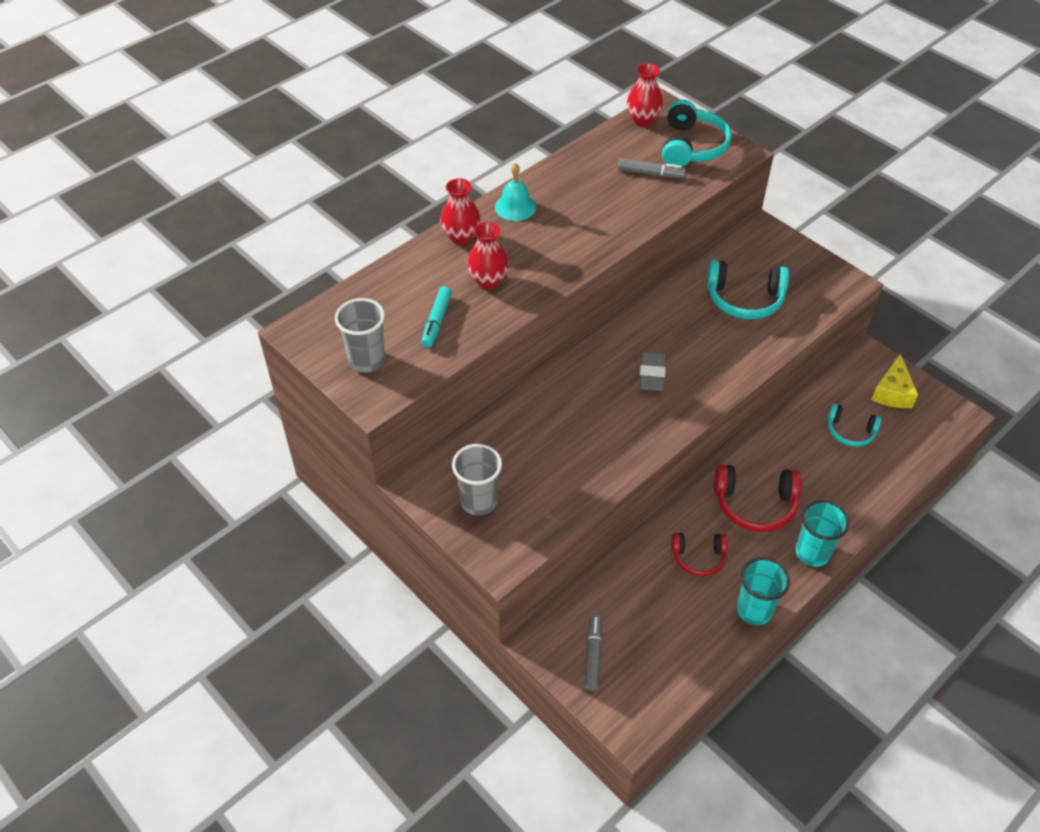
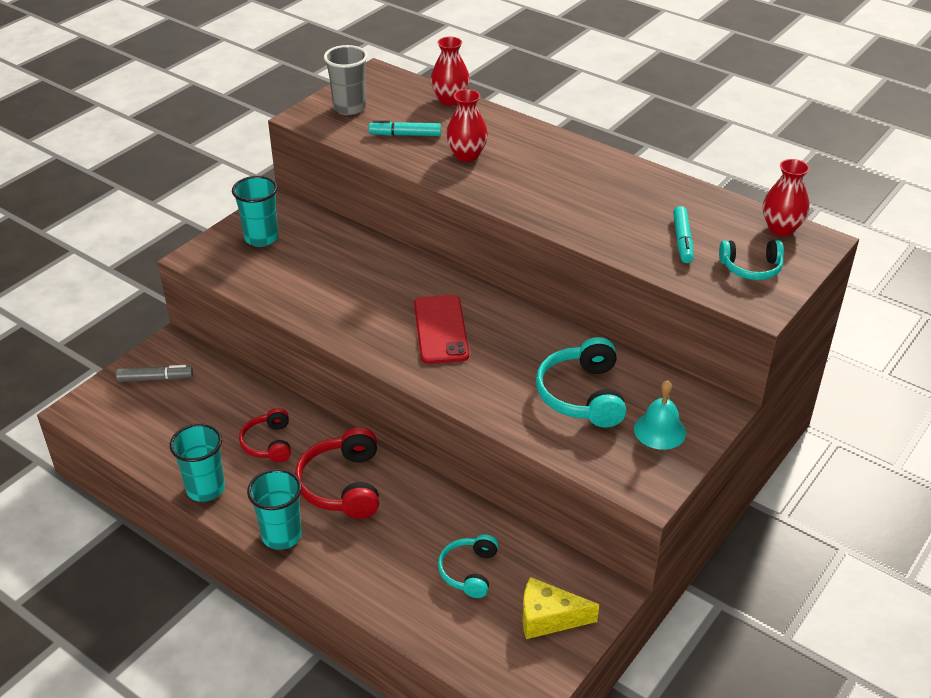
camera: 80 degrees right, 10 degrees down
(461, 237) = (524, 134): red vase -> red vase (450, 100)
(478, 501) = (261, 238): grey cup -> turquoise cup
(515, 207) = (583, 159): turquoise bell -> turquoise bell (660, 430)
(650, 173) = (682, 240): grey marker -> turquoise marker
(652, 374) = (440, 329): grey eraser -> red phone
(692, 146) = (751, 268): turquoise headphones -> turquoise headphones, size x0.63

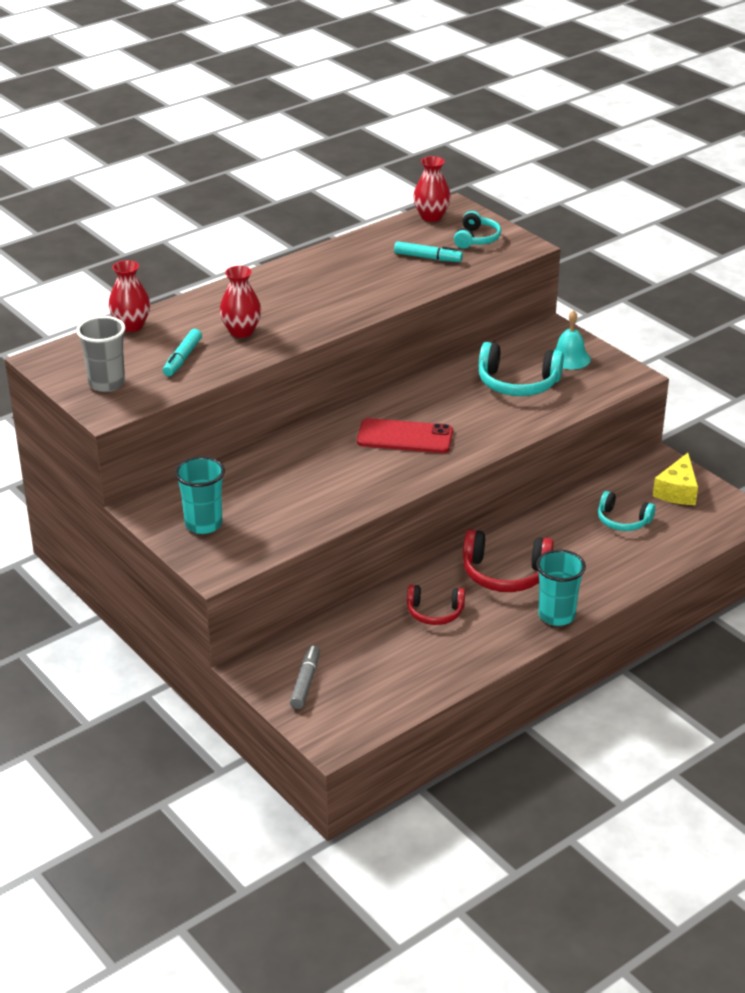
camera: 75 degrees left, 5 degrees down
(206, 489) = (483, 657): turquoise cup -> none

